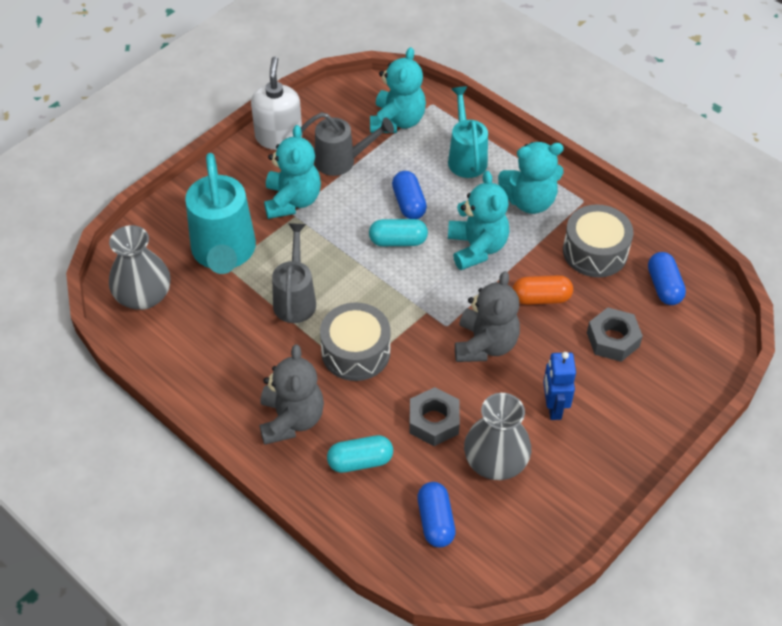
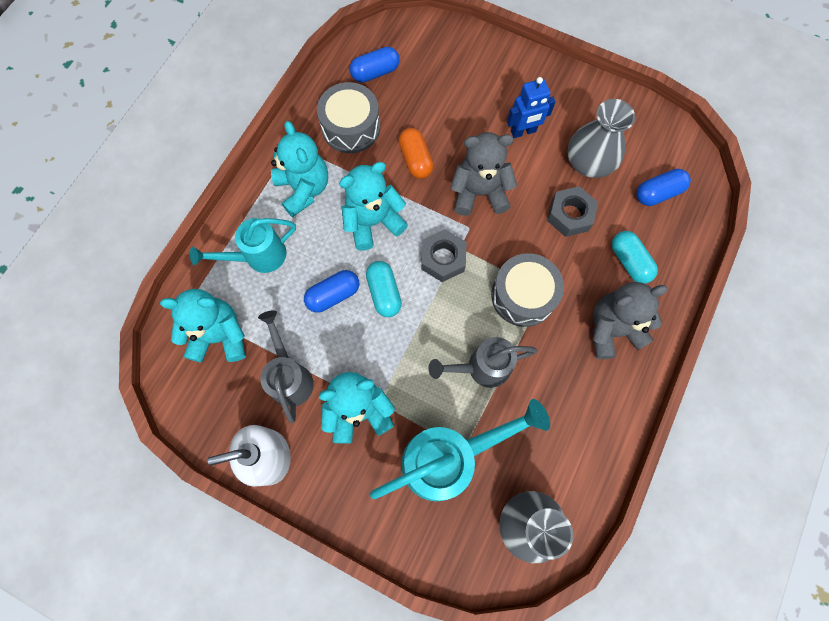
camera: 105 degrees left, 20 degrees up
(612, 339) = (442, 101): grey nut -> grey nut (443, 259)

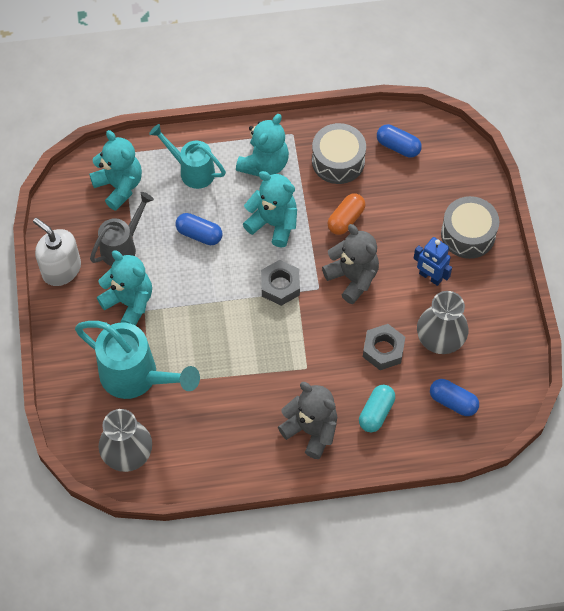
camera: 55 degrees right, 10 degrees down
(384, 293) = (225, 264): turquoise capsule -> none
(482, 368) = (216, 360): grey watering can -> none
(523, 296) = (292, 355): grey drum -> grey drum (468, 234)

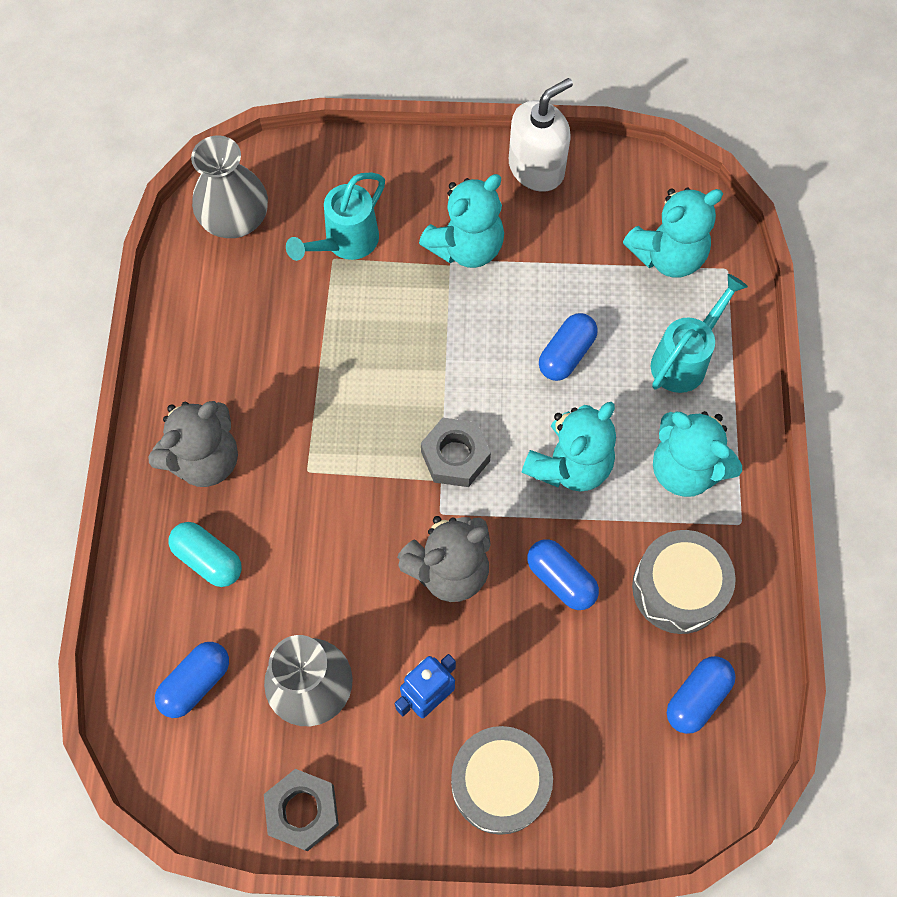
camera: 100 degrees right, 5 degrees up
(122, 246) = (561, 249): grey watering can -> none
(136, 377) = (345, 243): turquoise watering can -> turquoise watering can, size x0.64
(346, 219) = (561, 579): orange capsule -> blue capsule
(383, 350) = (311, 592): grey nut -> grey nut (303, 811)

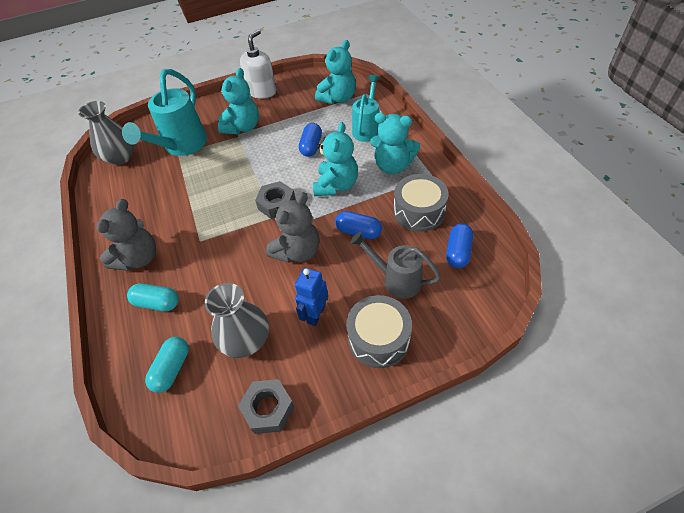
camera: 20 degrees left, 15 degrees down
(196, 683) = (172, 369): blue capsule -> turquoise capsule
(345, 243) = (182, 146): turquoise watering can -> turquoise watering can, size x1.56
(575, 699) = (396, 280): none -> grey watering can

